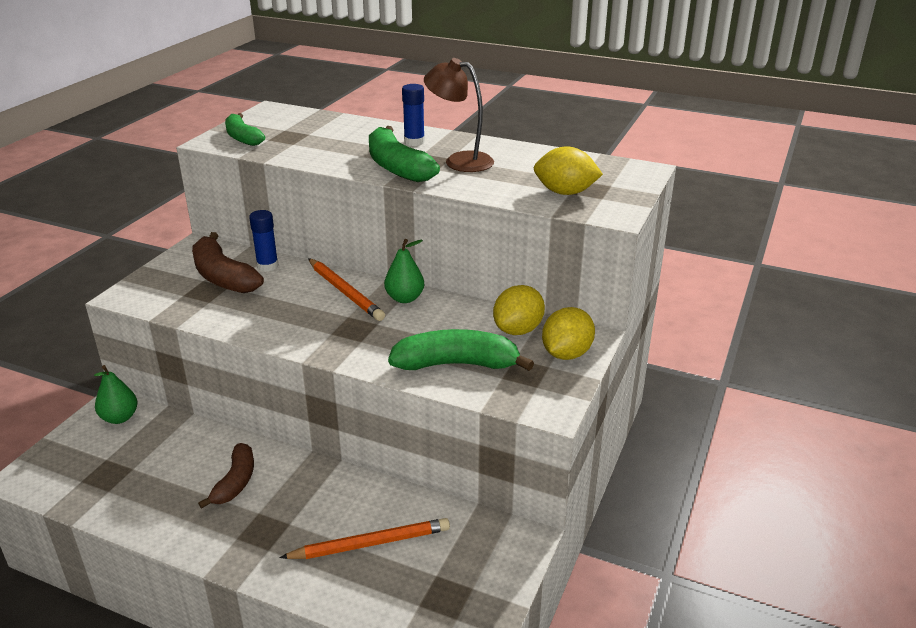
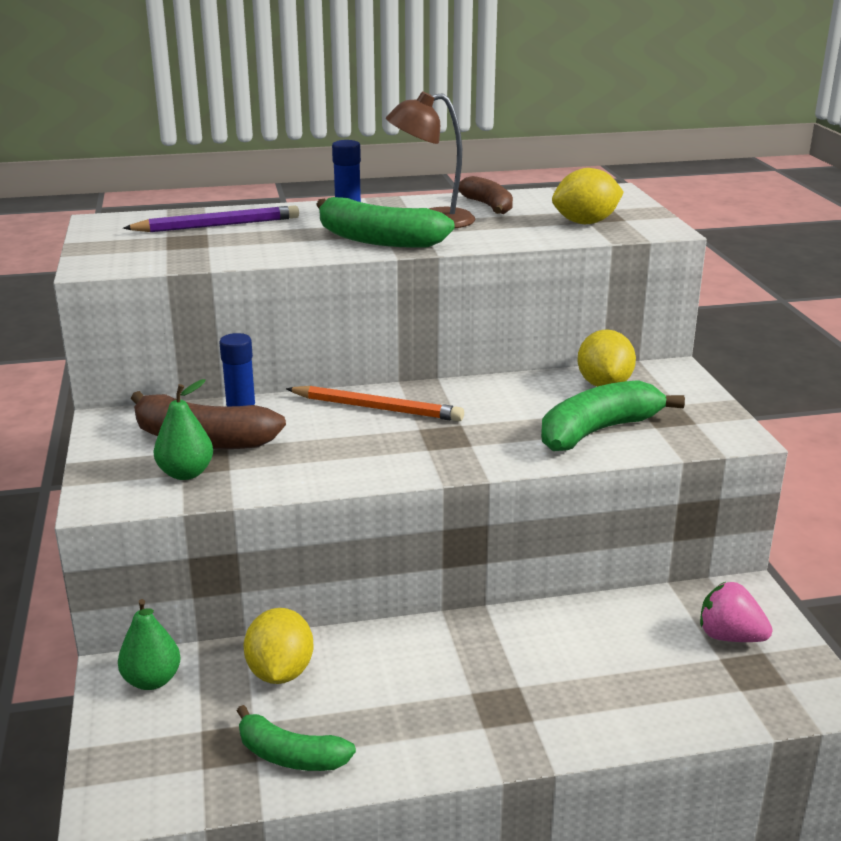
camera: 35 degrees left, 5 degrees down
(235, 482) = (402, 677): brown banana -> brown banana (488, 206)
(242, 137) = (128, 254): green banana -> green banana (290, 755)
(324, 129) = (217, 225): none -> purple pencil
(370, 543) = (624, 662): orange pencil -> none
(404, 298) = (451, 394): green pear -> green pear (186, 473)
(464, 564) = (729, 637): none -> pink strawberry
(566, 354) = (677, 389): yellow lemon -> yellow lemon (280, 672)

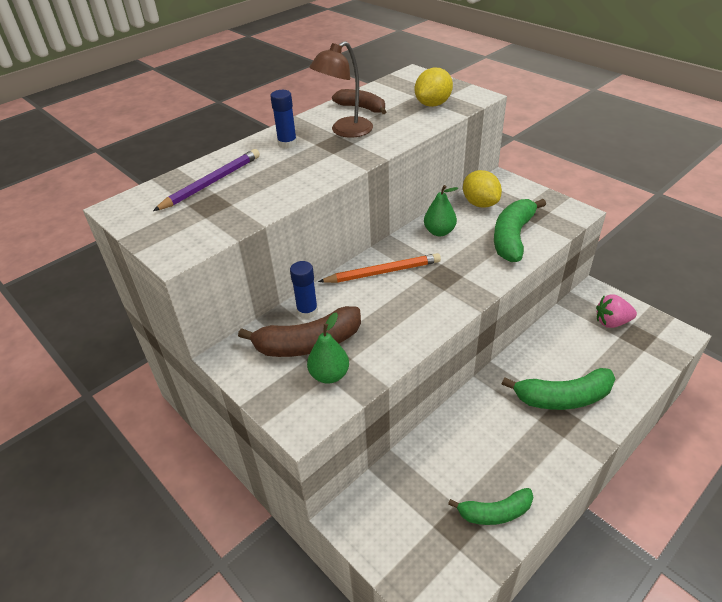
camera: 30 degrees left, 15 degrees up
(152, 680) = (371, 511): green pear -> green pear (439, 232)
(280, 672) = (435, 463): yellow lemon -> none
(377, 240) = (335, 159): green banana -> green banana (562, 398)

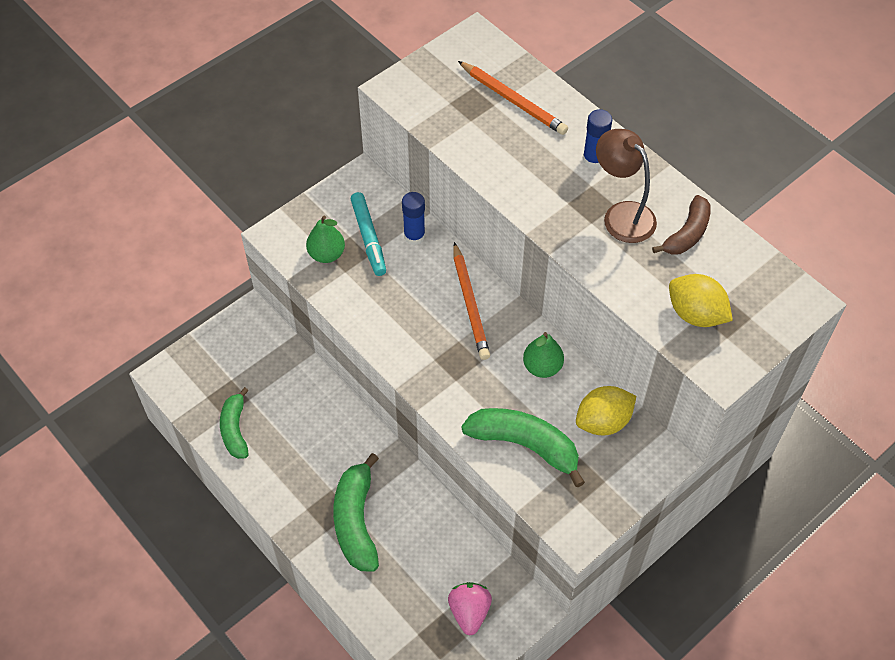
camera: 90 degrees right, 15 degrees up
(212, 182) = (513, 100): purple pencil -> orange pencil
(308, 344) = (369, 238): brown banana -> turquoise marker

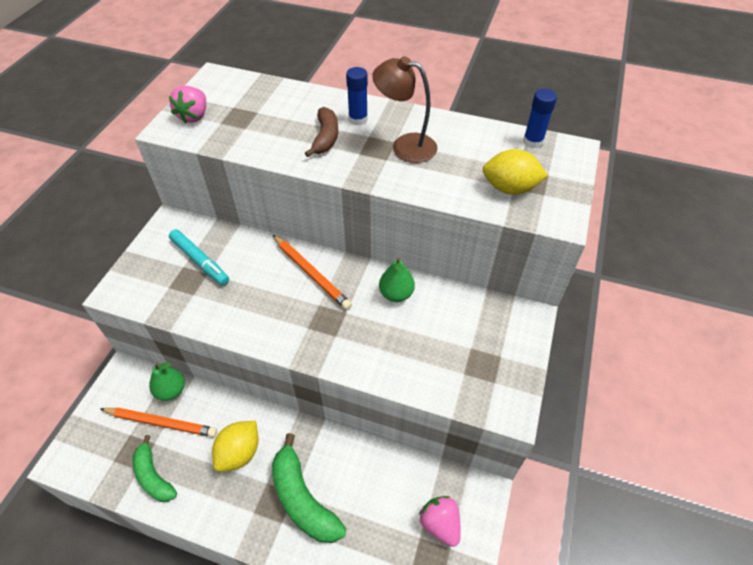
camera: 30 degrees left, 5 degrees down
(326, 254) = (170, 288): green pear -> green pear (171, 390)
(414, 236) = (237, 244): blue glue stick -> blue glue stick (533, 142)
(427, 83) = (194, 116): none -> pink strawberry
(513, 100) = (271, 104): orange pencil -> orange pencil (161, 423)
(525, 445) = (423, 360): green banana -> none
(603, 422) = (468, 312): yellow lemon -> yellow lemon (239, 453)
(687, 234) = (460, 140): brown banana -> brown banana (325, 138)

